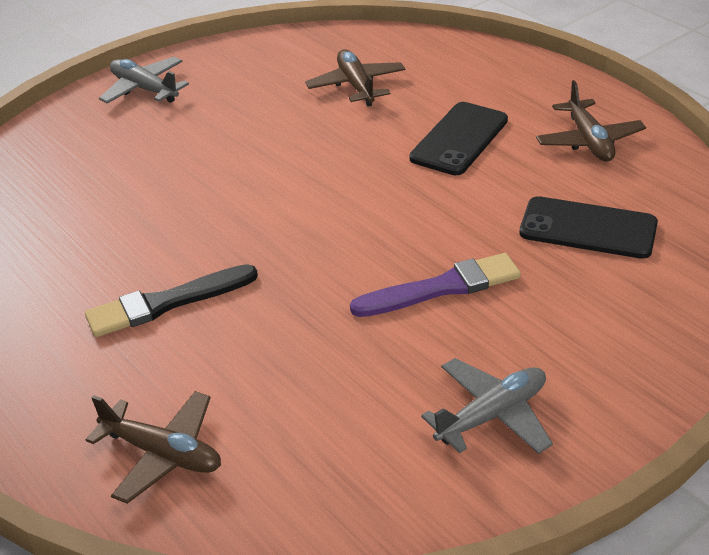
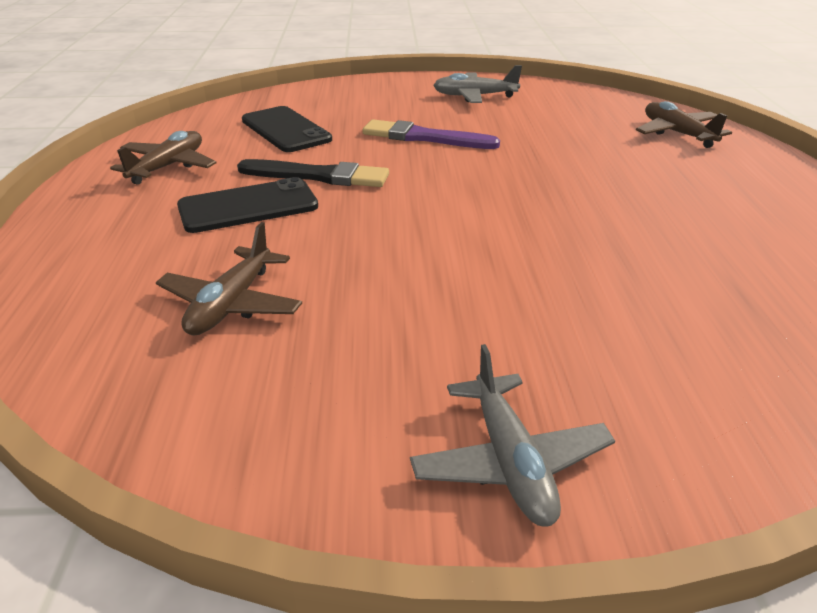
camera: 145 degrees left, 5 degrees down
(167, 303) = (635, 192): black brush -> black brush (318, 176)

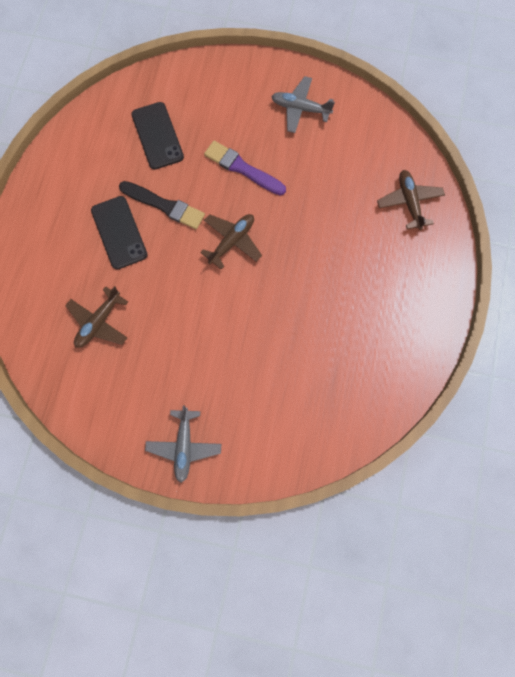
camera: 15 degrees right, 40 degrees up
(168, 167) = (80, 172): brown plane -> brown plane (232, 241)
(248, 206) = (119, 232): black phone -> black phone turned 75 degrees clockwise

